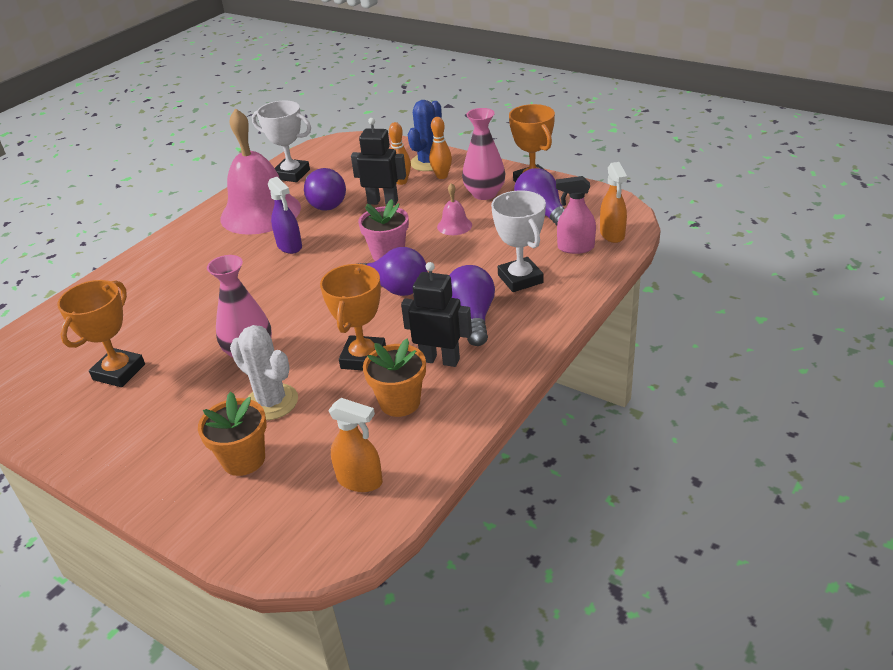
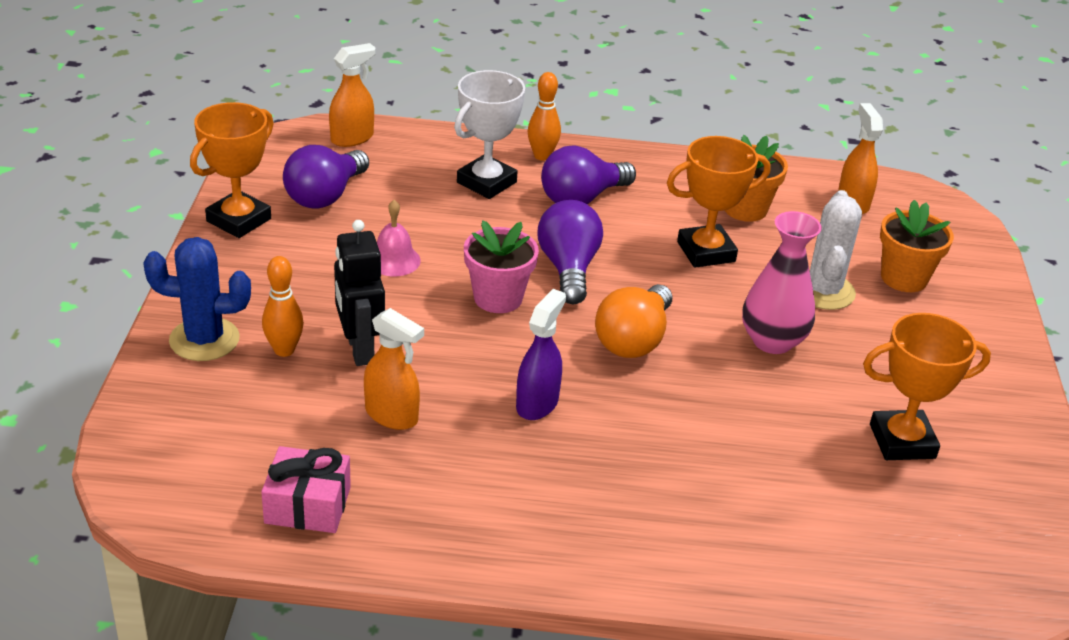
camera: 125 degrees left, 0 degrees up
(260, 212) = (461, 485): pink bell -> none
(291, 174) = (308, 505): white trophy -> pink gift
(305, 294) = (634, 340): none -> orange light bulb
(325, 203) = (392, 415): purple light bulb -> orange spray bottle
(440, 360) = (665, 201): black robot -> none
(442, 176) = (249, 311): orange bowling pin -> orange bowling pin (542, 156)
(484, 194) = (290, 255): pink vase -> none
(575, 248) = (397, 158): pink spray bottle -> none

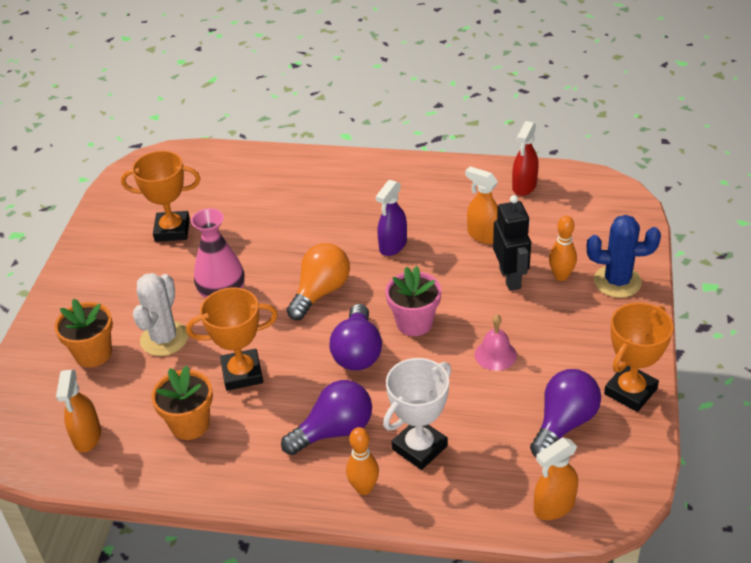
camera: 170 degrees left, 5 degrees up
(308, 505) = (524, 186): pink gift -> red spray bottle

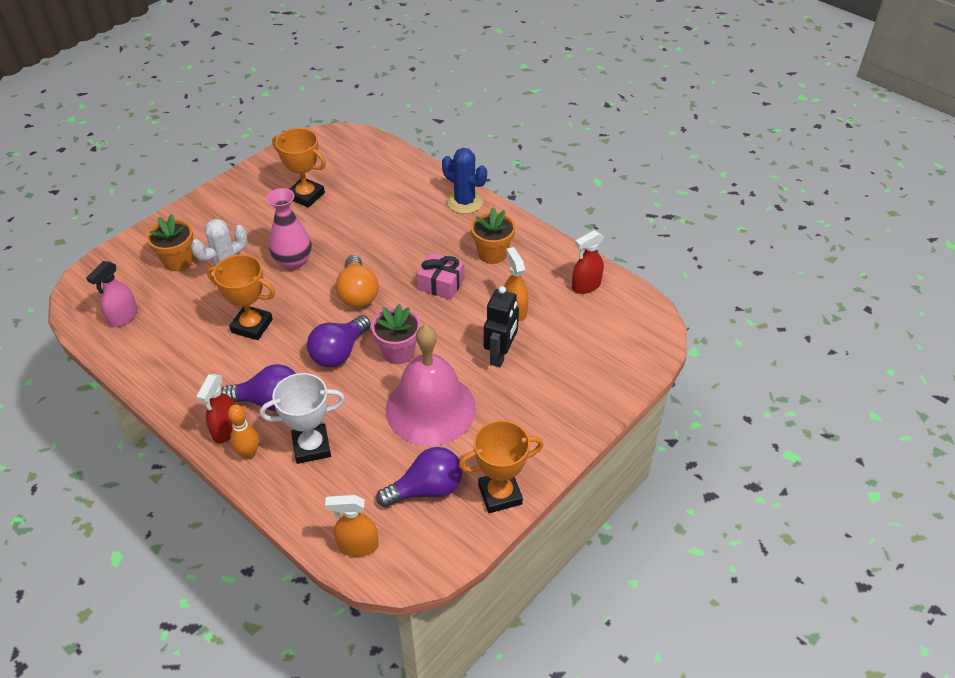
camera: 30 degrees right, 5 degrees up
(87, 437) = (123, 317): orange spray bottle -> pink spray bottle
(190, 424) = (188, 343): orange flower pot -> orange flower pot (492, 254)
(317, 480) = (226, 430): none -> red spray bottle
(320, 292) = (358, 293): orange light bulb -> orange light bulb turned 105 degrees clockwise
(392, 246) = (441, 284): purple spray bottle -> pink gift
(495, 355) = (430, 408): pink bell -> pink bell, size x2.42
(561, 276) = (540, 374): orange bowling pin -> none
(617, 281) = (579, 402): blue cactus -> blue cactus (464, 202)

